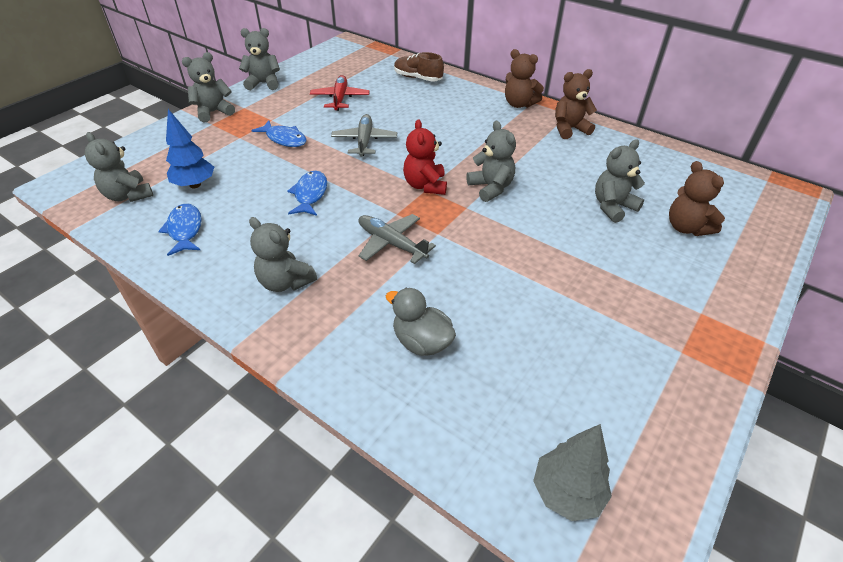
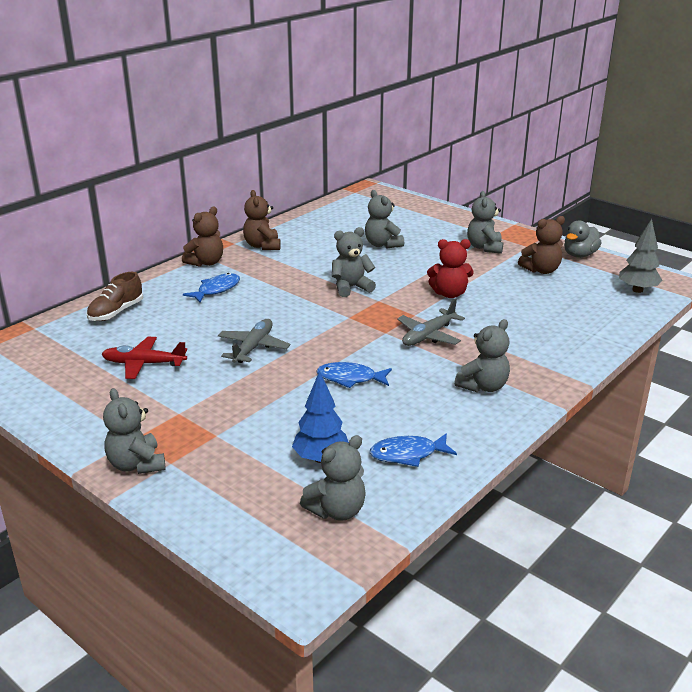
camera: 85 degrees left, 15 degrees down
(264, 83) = (65, 426): grey teddy bear -> grey teddy bear (484, 247)
(284, 139) = (231, 400): blue fish -> blue fish (216, 290)
(364, 141) = (253, 348): grey plane -> grey plane turned 105 degrees clockwise
(421, 342) = (539, 326): grey duck -> grey duck (579, 255)
(425, 185) = (343, 317): red teddy bear -> red teddy bear (449, 294)
(686, 227) = (408, 225): brown teddy bear -> brown teddy bear (541, 270)

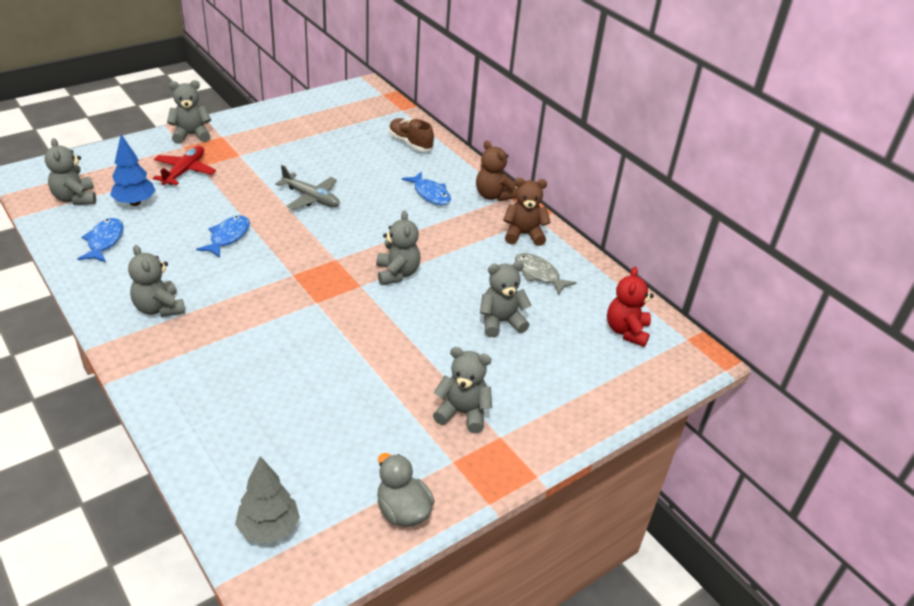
camera: 100 degrees right, 10 degrees up
(144, 364) = (317, 148): red plane -> red plane (184, 171)
(314, 237) = (539, 274): none -> grey fish
(429, 335) = (269, 300): grey plane -> none
(449, 294) = (349, 341): red teddy bear -> red teddy bear (626, 331)
(541, 270) = (372, 446): brown teddy bear -> none

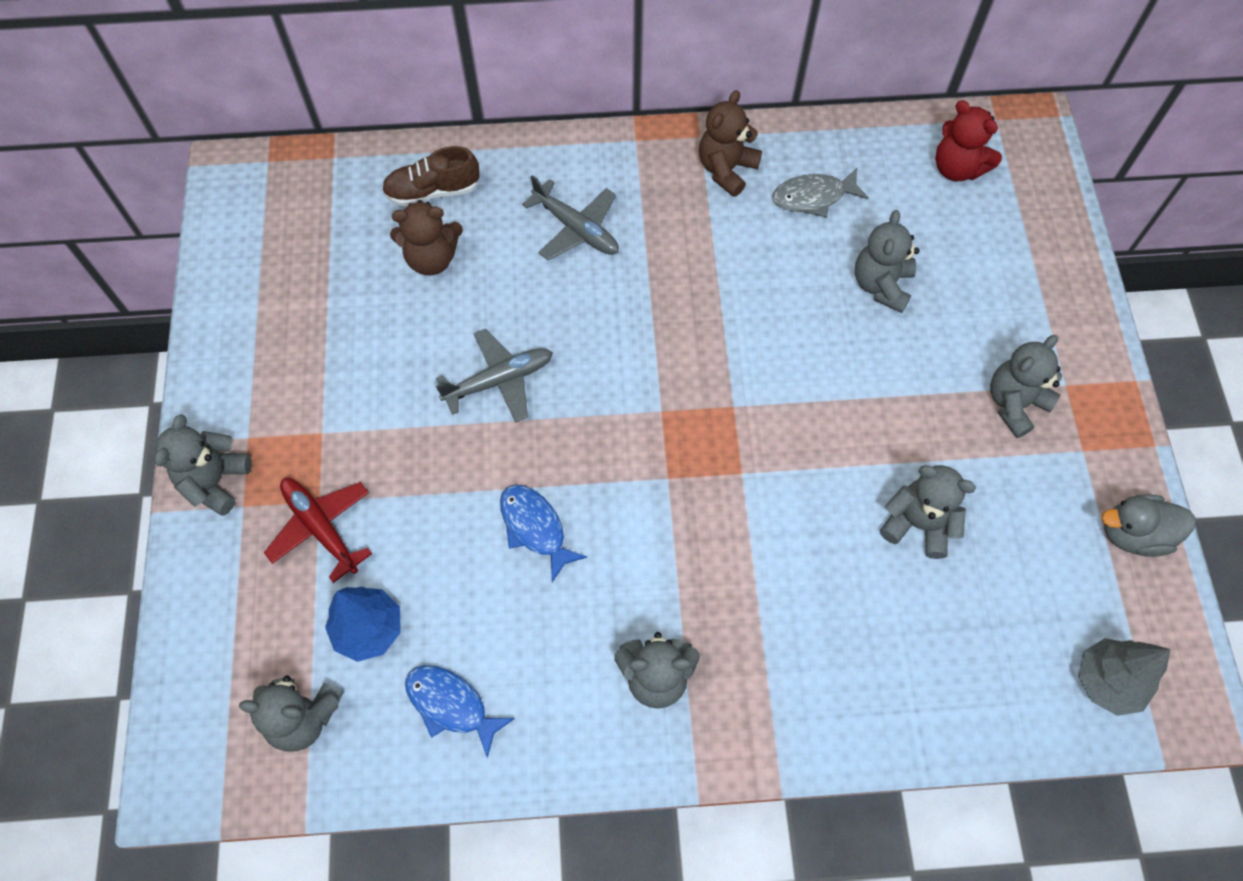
camera: 55 degrees left, 25 degrees up
(397, 273) = (731, 352): grey teddy bear -> grey teddy bear (918, 524)
(430, 194) = (576, 228): blue fish -> grey plane
(493, 195) = (623, 158): brown teddy bear -> brown teddy bear (432, 258)

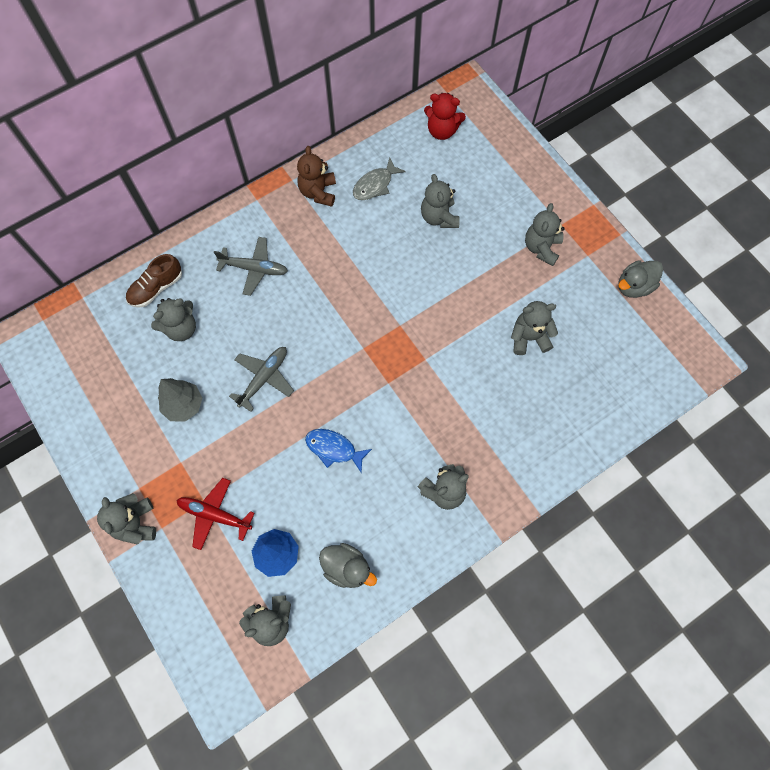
camera: 30 degrees left, 5 degrees up
(432, 258) = (181, 328): brown teddy bear -> grey teddy bear
(451, 705) = (347, 568): blue fish -> grey duck
(1107, 681) = (660, 368): grey tree -> grey tree (184, 405)

